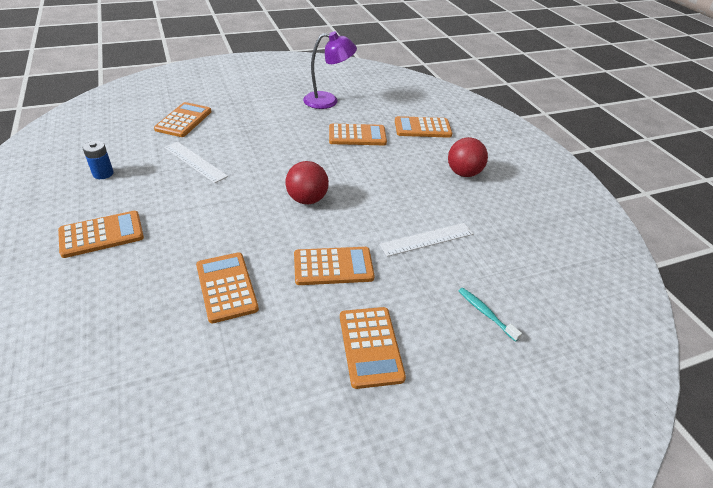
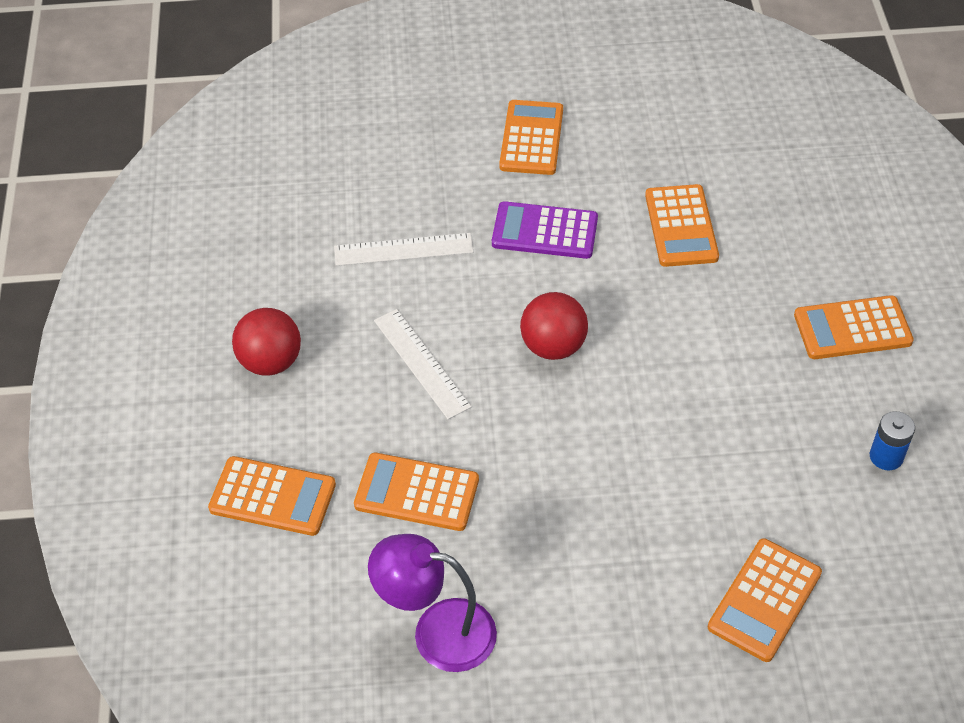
camera: 160 degrees left, 10 degrees up
(195, 162) = (732, 463): white ruler -> white ruler (421, 363)
(333, 266) = (544, 231): orange calculator -> purple calculator
(485, 313) = (388, 149): turquoise toothbrush -> none

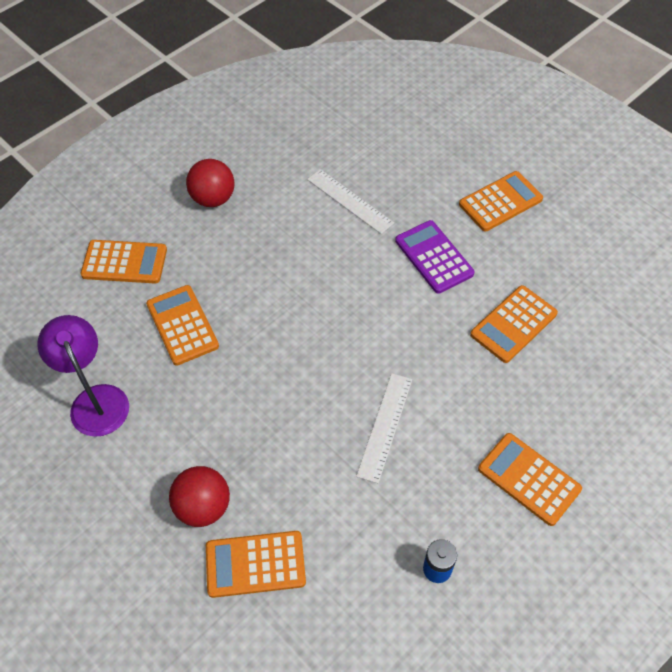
camera: 50 degrees right, 5 degrees up
(272, 496) = (124, 262): orange calculator -> orange calculator turned 60 degrees counterclockwise
(421, 363) = (275, 265): white ruler -> white ruler (385, 426)
(553, 346) = (349, 320): red ball -> red ball (203, 507)

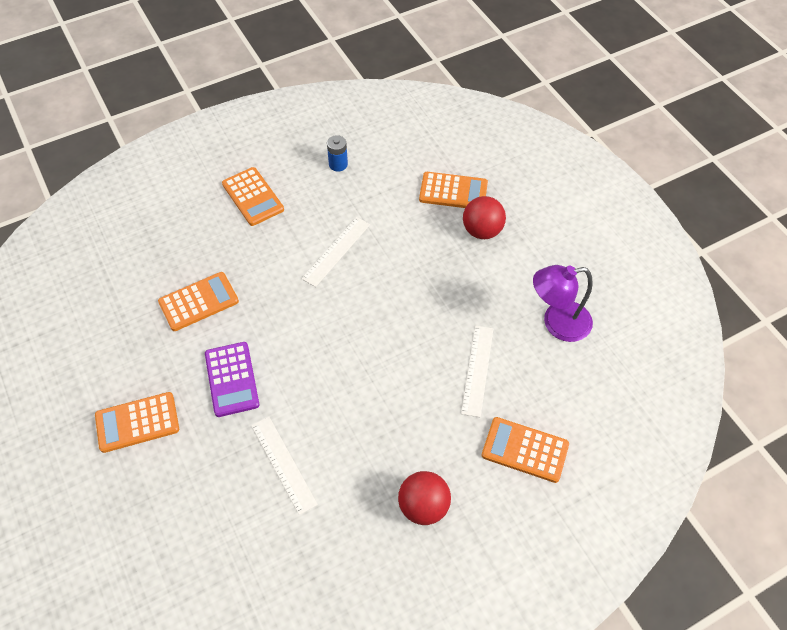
camera: 165 degrees left, 0 degrees up
(95, 399) = (557, 323): purple lamp -> purple lamp turned 90 degrees clockwise
(182, 325) = (477, 370): orange calculator -> white ruler

